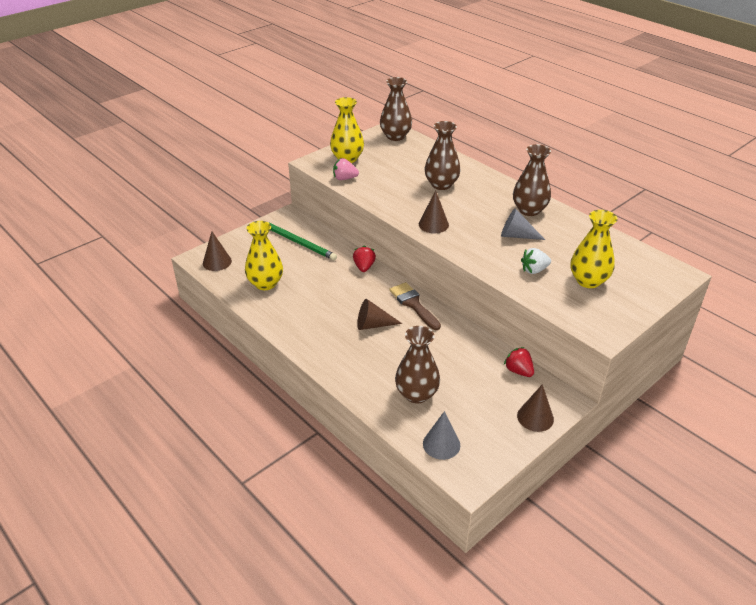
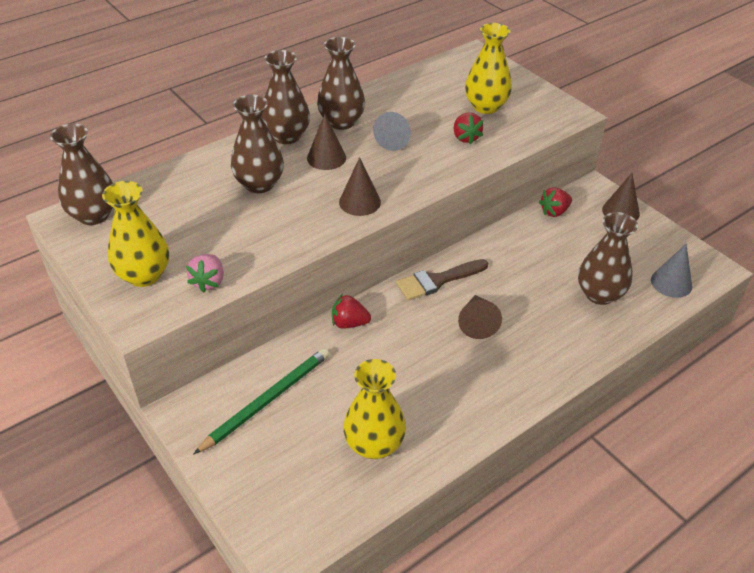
camera: 85 degrees left, 5 degrees up
(217, 262) = (302, 520): brown cone -> brown cone (326, 158)
(500, 189) = (287, 136): none -> brown vase
(534, 270) = (465, 138): white strawberry -> red strawberry

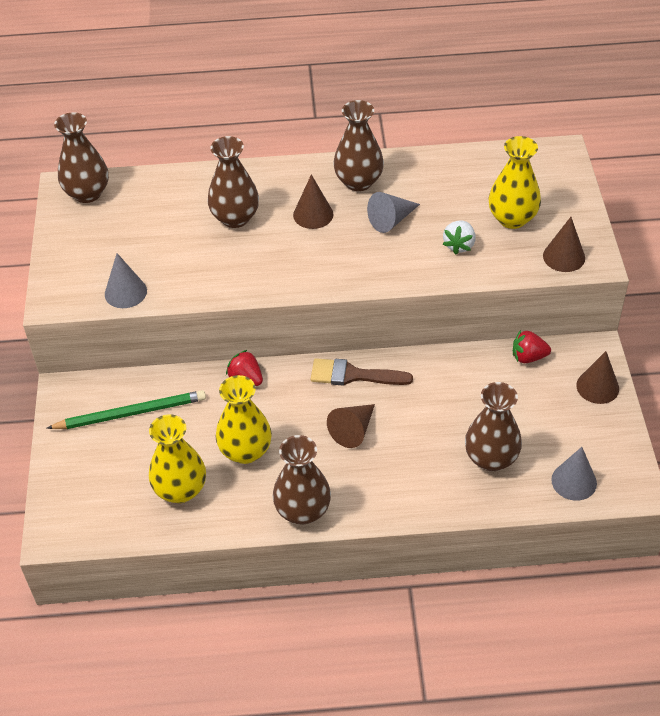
camera: 35 degrees right, 5 degrees up
(144, 275) = (84, 265): yellow vase -> yellow vase (245, 451)
(209, 282) = (125, 292): pink strawberry -> grey cone
(287, 136) = (297, 178): brown vase -> brown vase (303, 510)
(359, 202) = (303, 271): brown cone -> brown cone (564, 257)
(465, 138) = (459, 245): red strawberry -> white strawberry

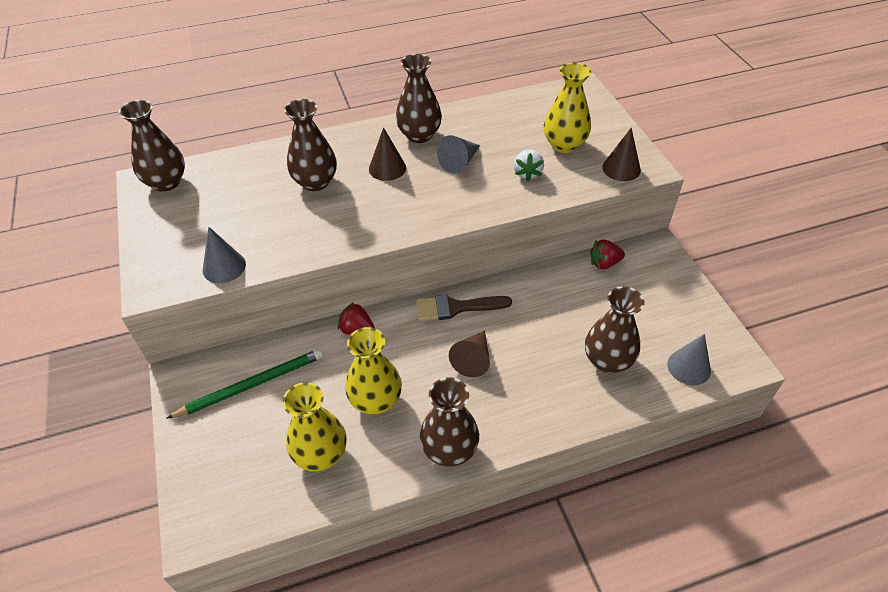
camera: 15 degrees left, 0 degrees up
(597, 387) = (673, 278): brown cone -> none

